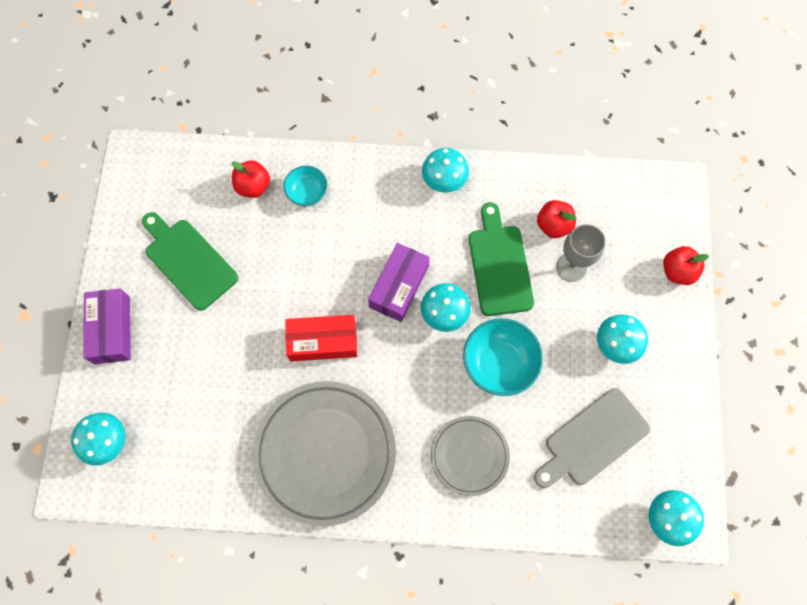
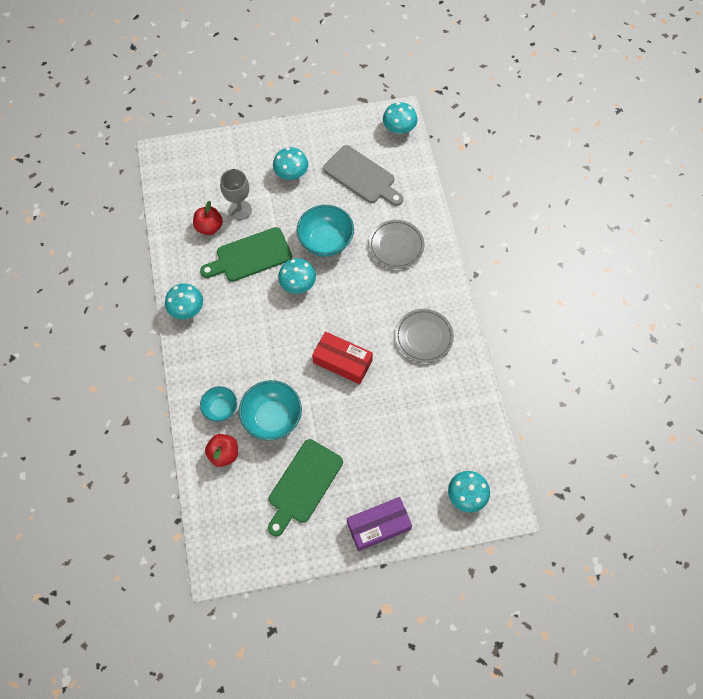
camera: 105 degrees left, 5 degrees down
(278, 245) = (272, 418): none -> turquoise bowl
(323, 341) = (342, 361): red box -> red box turned 45 degrees counterclockwise
(325, 453) = (424, 337): grey plate -> grey plate, size x0.55
(399, 286) = (284, 319): purple box -> none
(677, 271) = (227, 146): red apple -> none

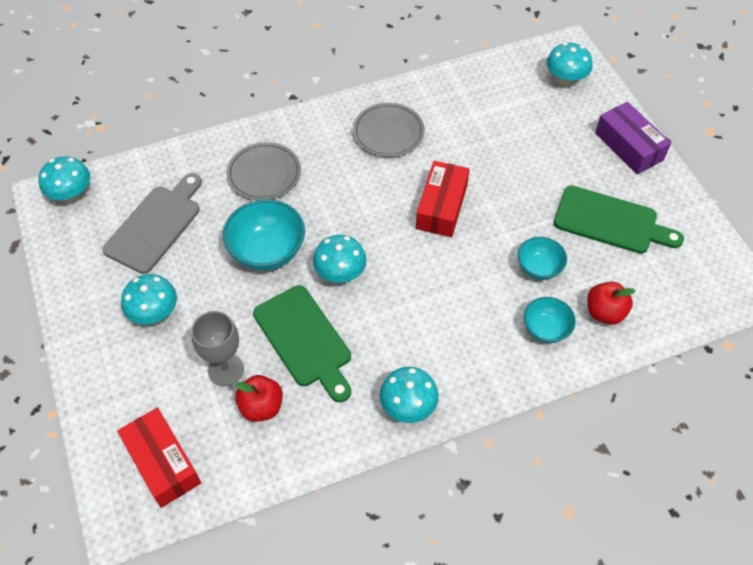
camera: 100 degrees left, 10 degrees down
(188, 174) = (163, 462): none -> red box
(272, 418) = (539, 268): turquoise bowl -> turquoise bowl, size x0.60

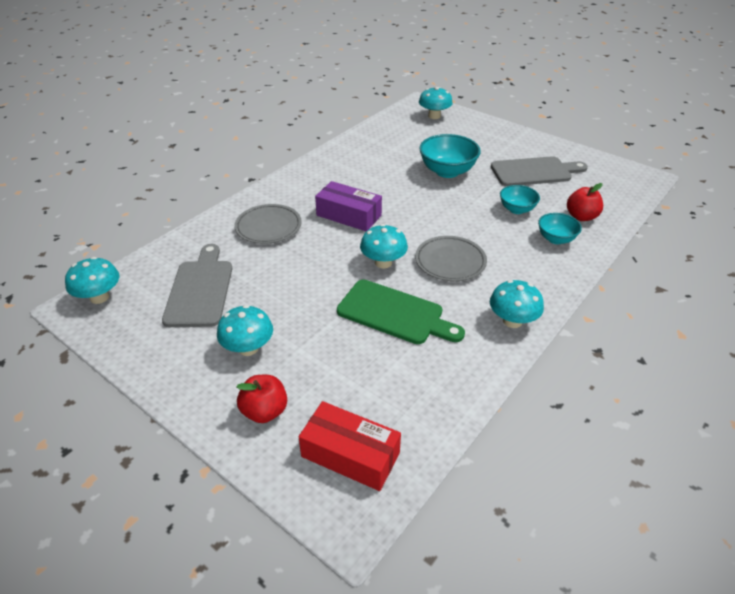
camera: 30 degrees left, 15 degrees down
(226, 369) = (347, 360): grey goblet -> none
(261, 407) = (401, 372): red apple -> red apple (265, 411)
(267, 251) = (313, 271): turquoise bowl -> turquoise bowl (447, 171)
(388, 133) = (343, 175): grey plate -> grey plate (450, 261)
(441, 207) = (420, 201): red box -> none
(610, 221) = (534, 172): green cutting board -> grey cutting board
(629, 146) = (505, 134): purple box -> purple box (349, 215)

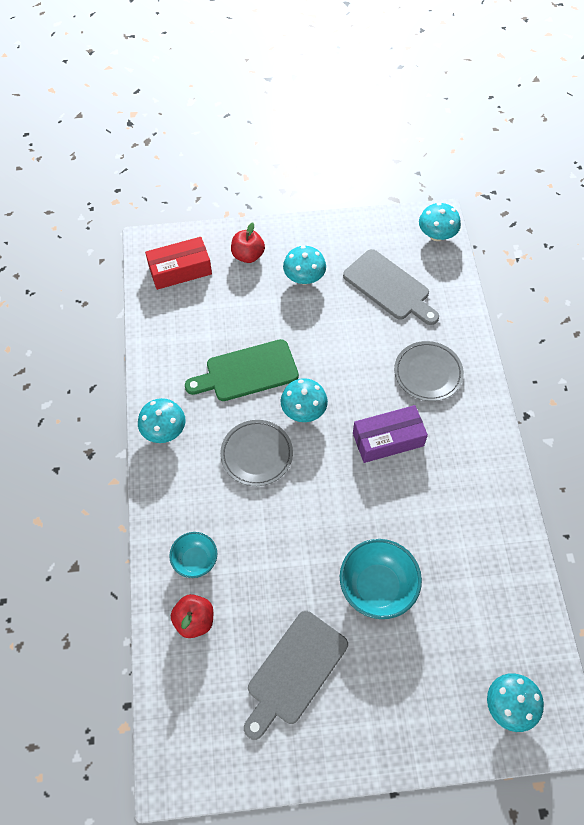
camera: 135 degrees right, 20 degrees up
(517, 209) = (260, 578): turquoise bowl -> none

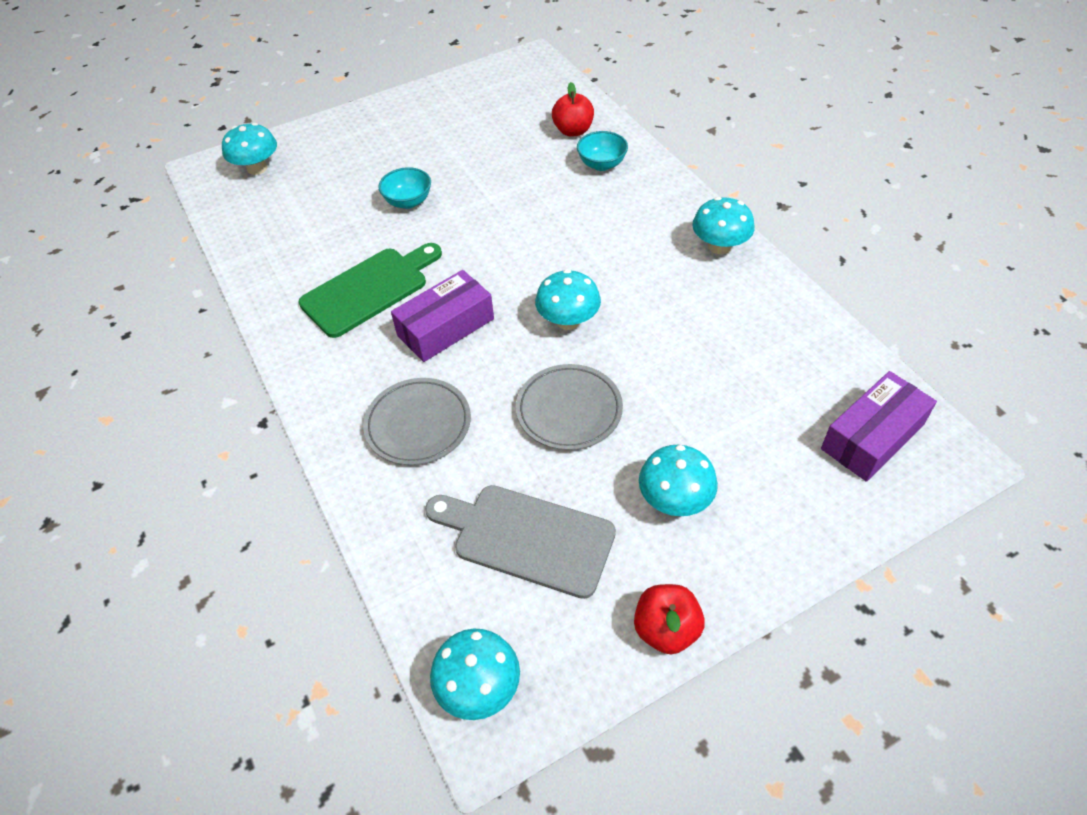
camera: 160 degrees right, 10 degrees down
(180, 270) = (872, 436): red box -> purple box
(247, 372) = (668, 338): green cutting board -> green cutting board (369, 289)
(248, 255) = (790, 503): red apple -> red apple (666, 629)
(256, 454) = (597, 260): grey plate -> grey plate (569, 410)
(294, 671) = (463, 131): grey cutting board -> none
(377, 587) = (408, 202): turquoise bowl -> turquoise bowl, size x0.60

